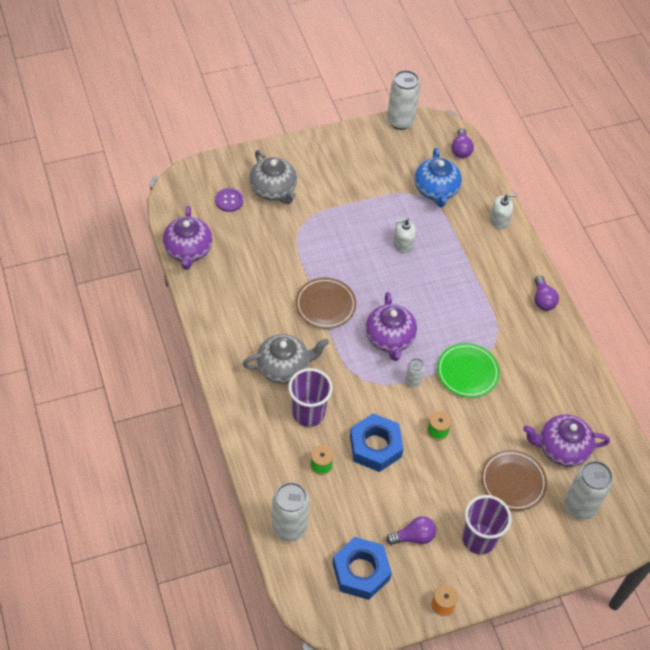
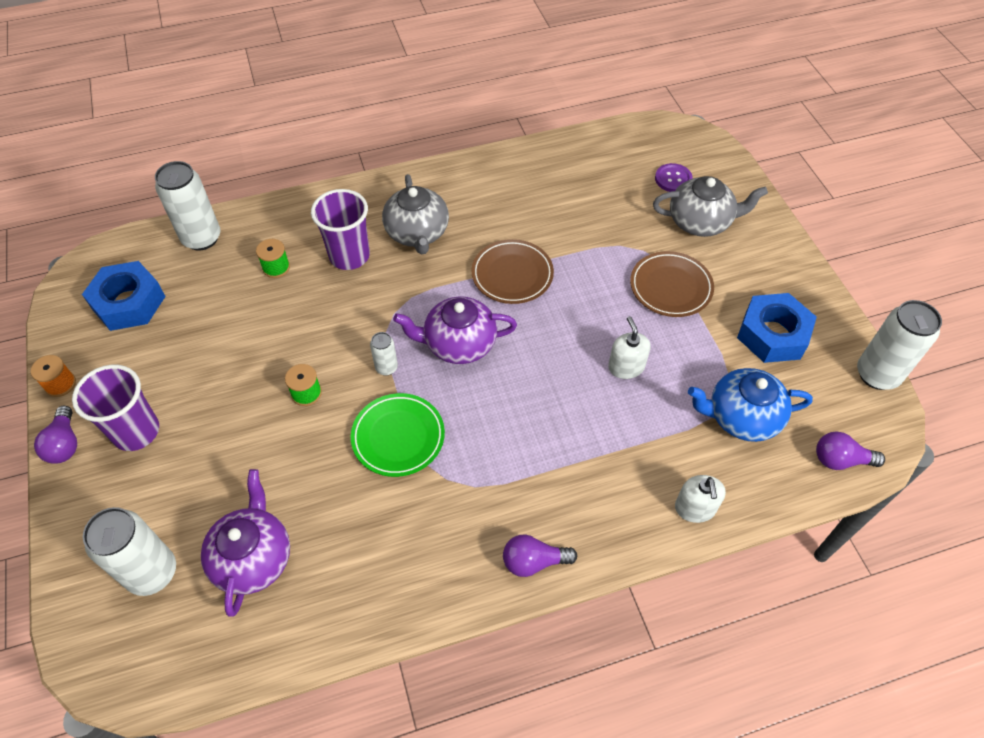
camera: 95 degrees right, 0 degrees up
(188, 250) = (588, 145): purple teapot -> none
(273, 190) = (700, 222): grey teapot -> grey teapot turned 150 degrees counterclockwise
(375, 446) = (293, 322): blue nut -> blue nut (772, 334)
(413, 536) = (159, 357): purple light bulb -> purple light bulb (65, 444)
(513, 482) = (211, 482): brown plate -> brown plate (670, 287)

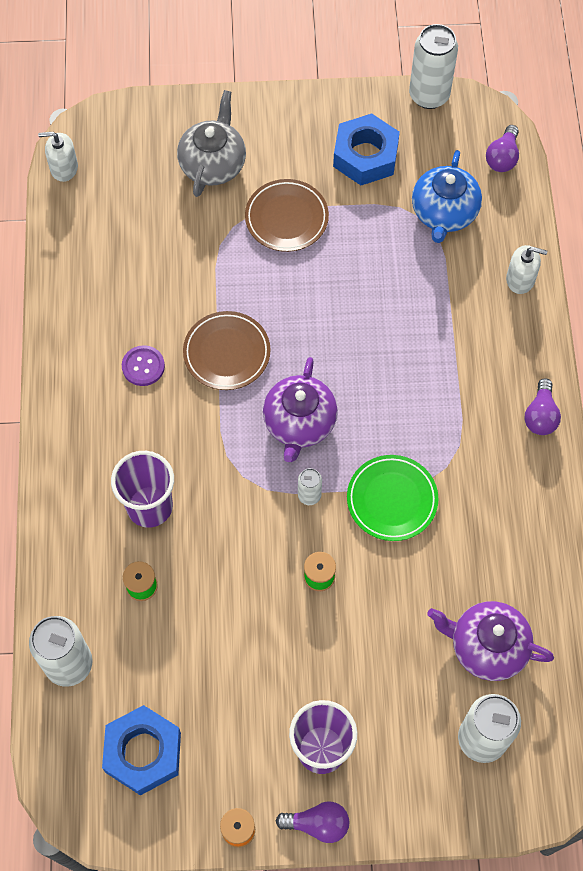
camera: 75 degrees left, 10 degrees up
(417, 233) = (139, 431): grey teapot -> none
(626, 367) = (367, 285): white soap dispenser -> white soap dispenser (64, 168)
(673, 179) = (146, 167): purple button -> purple button (143, 366)

